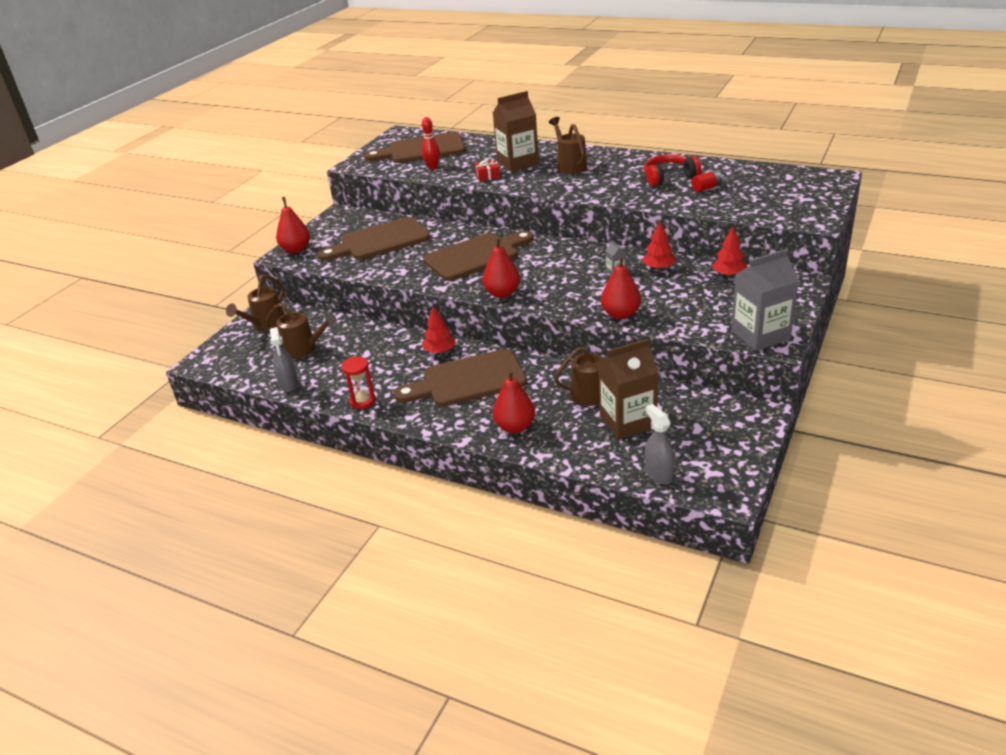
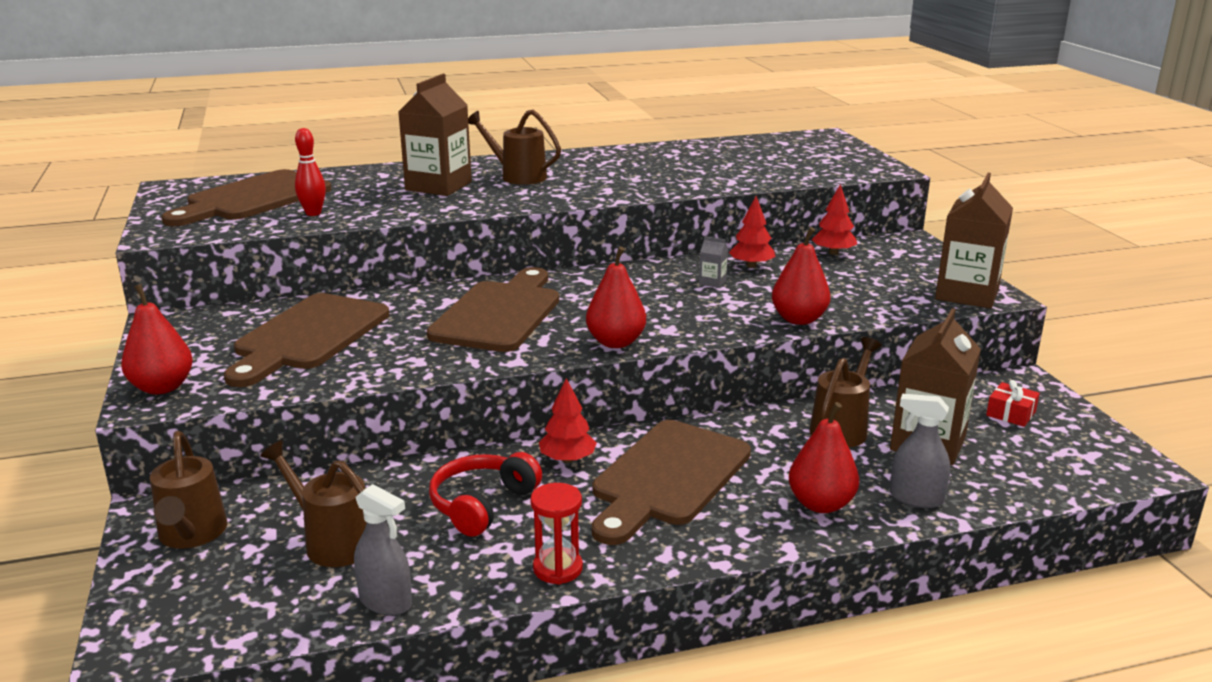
camera: 45 degrees left, 10 degrees down
(304, 349) = (332, 541): brown watering can -> brown watering can turned 120 degrees counterclockwise
(487, 176) = (421, 206): red gift -> red gift (1011, 413)
(658, 474) = (1051, 480): grey spray bottle -> grey spray bottle (916, 498)
(669, 177) = (662, 165): red headphones -> red headphones (482, 504)
(706, 188) = (723, 166): red battery -> none
(760, 335) = (967, 294): grey carton -> brown carton

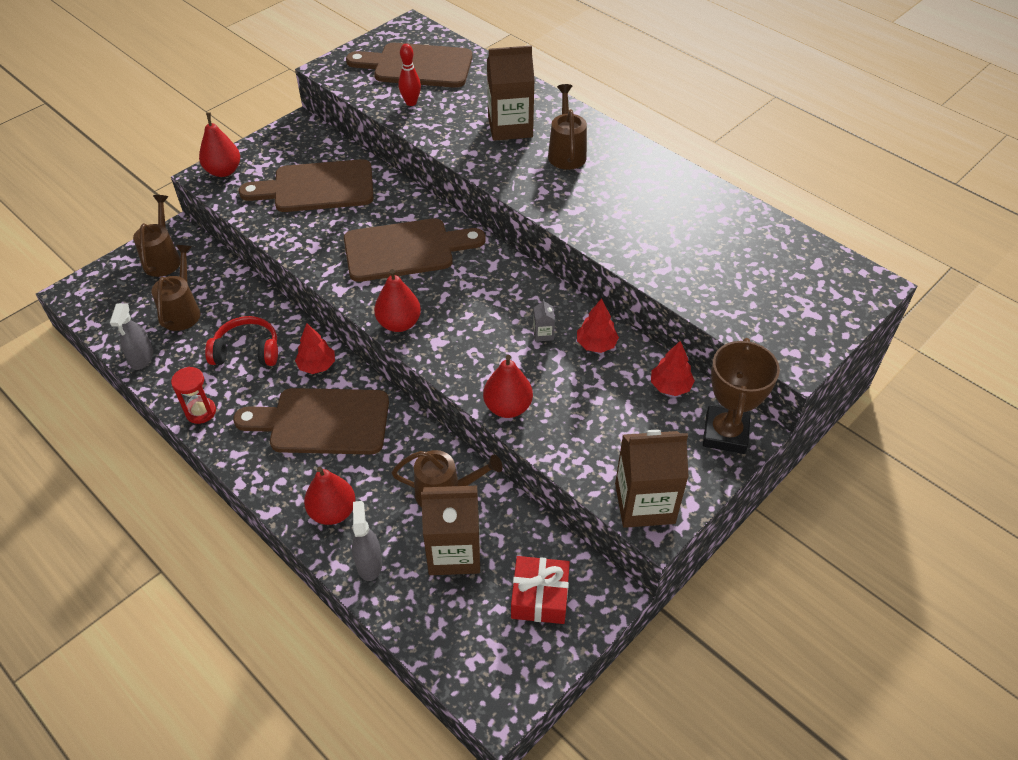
camera: 60 degrees right, 25 degrees up
(191, 535) = (163, 258): brown watering can -> brown watering can turned 135 degrees clockwise
(906, 248) = (725, 433): none -> brown trophy
(1011, 413) = (539, 596): red gift -> red gift, size x1.58

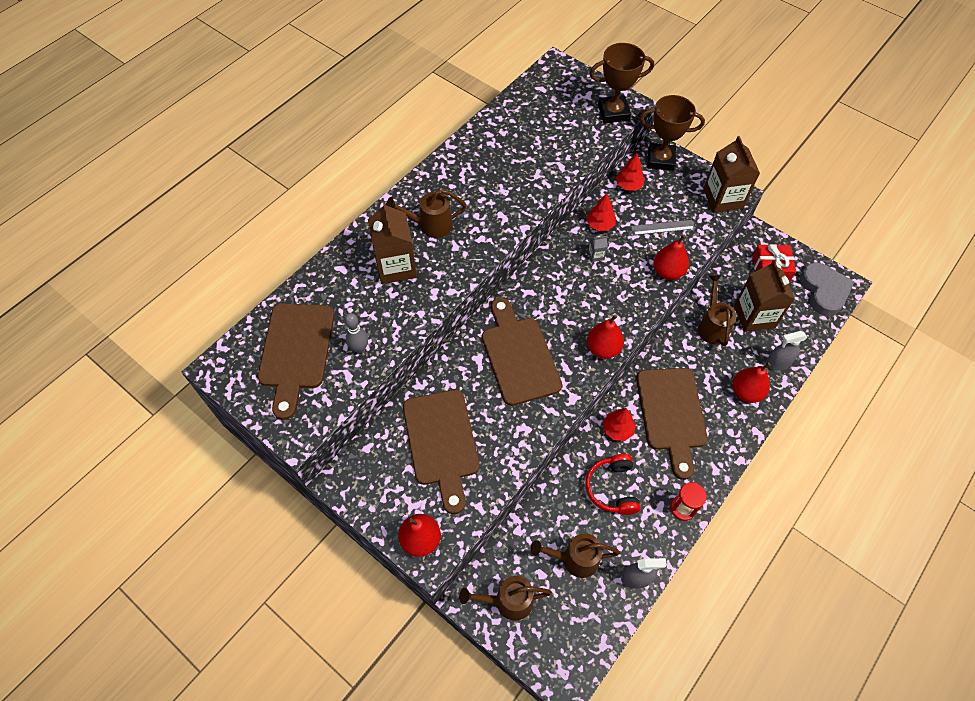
camera: 95 degrees left, 10 degrees up
(411, 102) = (360, 348): red bowling pin -> grey bowling pin
(488, 669) = (824, 291): none -> grey heart
(588, 414) = (662, 227): none -> grey ruler
(776, 338) = (613, 112): none -> brown trophy

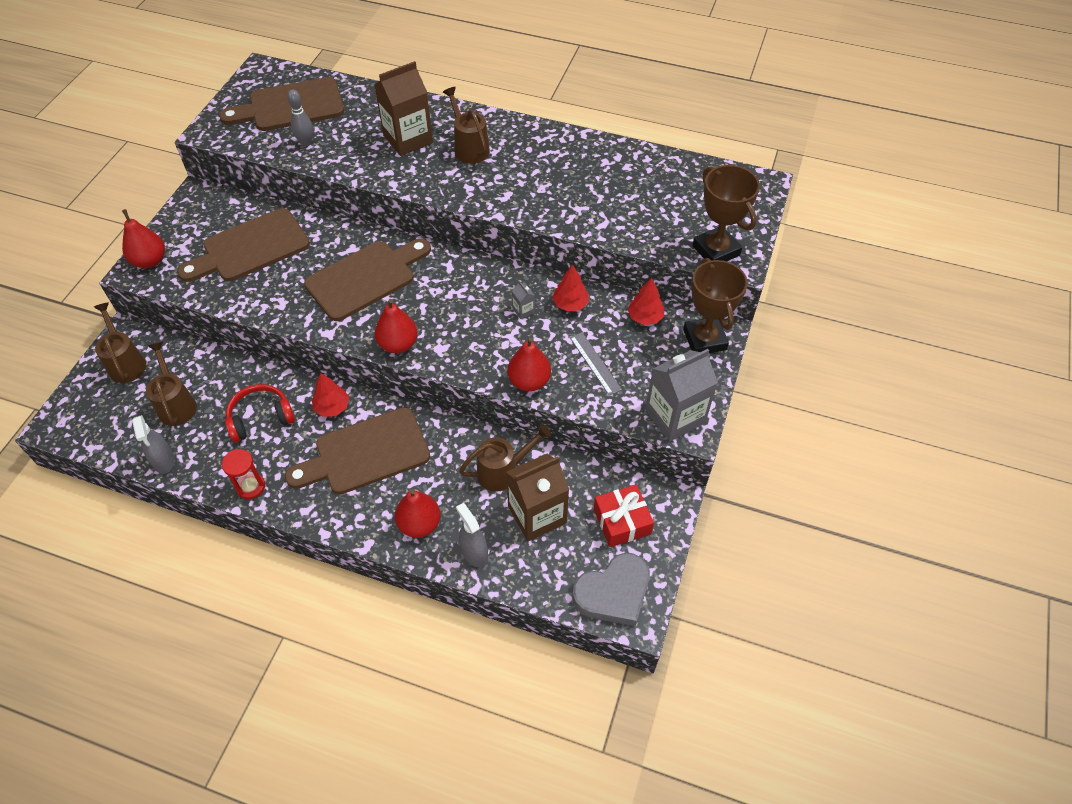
camera: 70 degrees right, 5 degrees down
(723, 198) = (675, 416): brown carton -> grey carton

